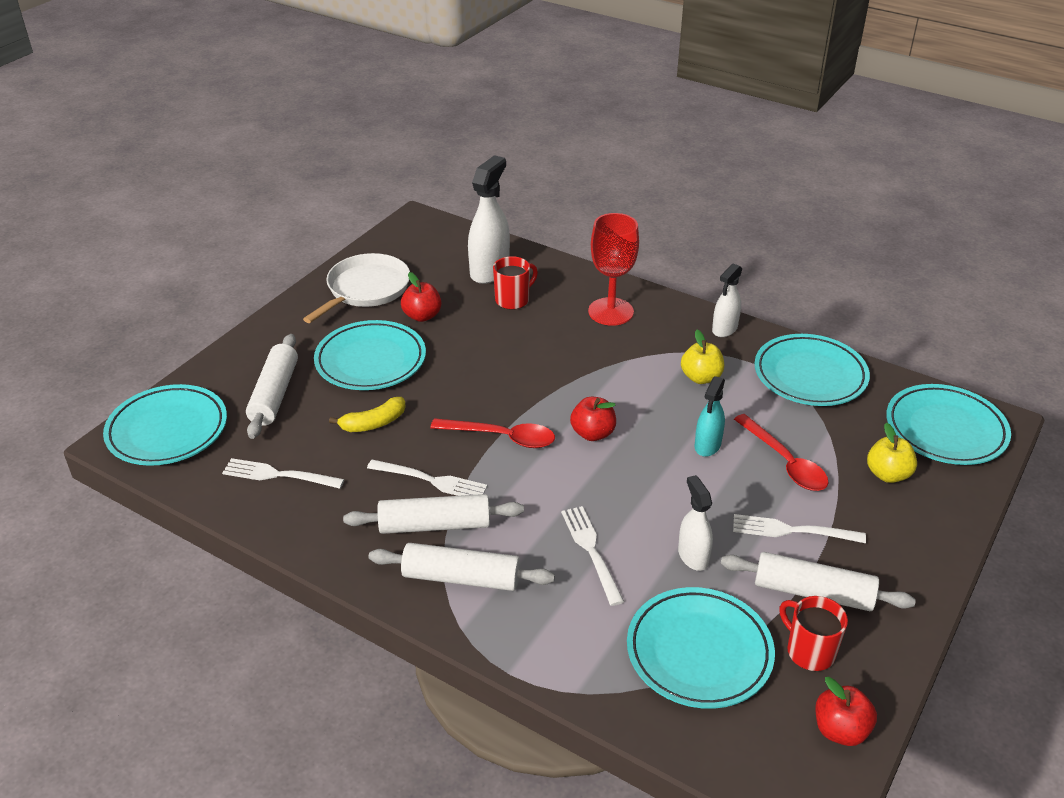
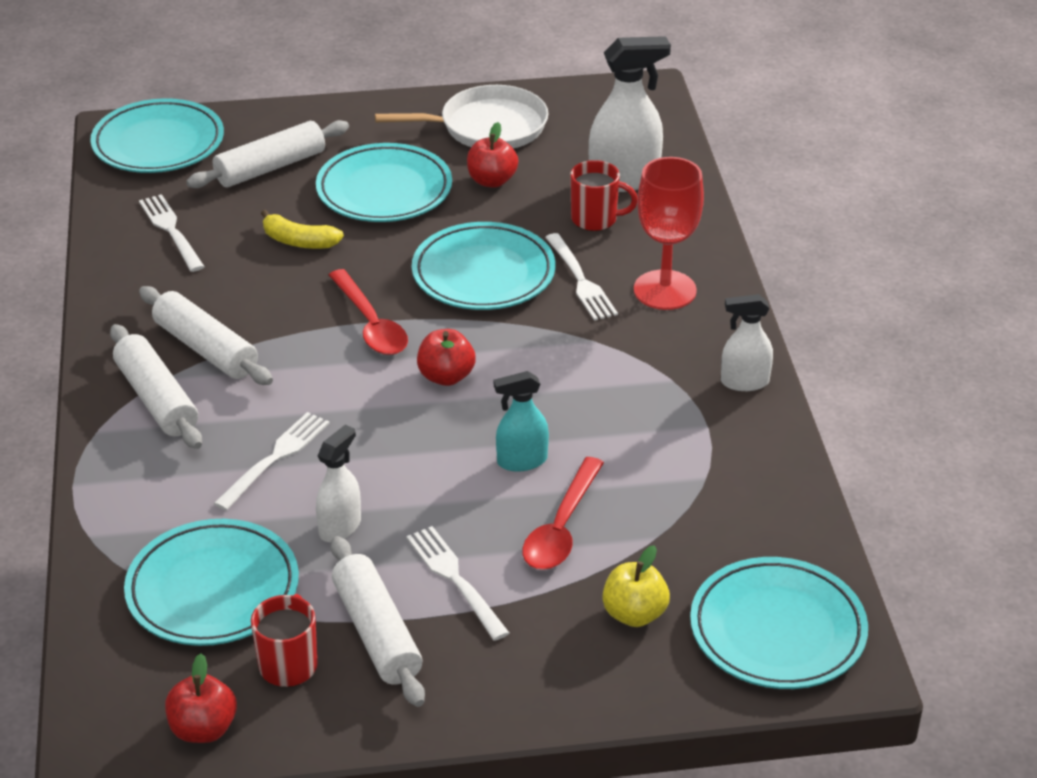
camera: 50 degrees right, 0 degrees up
(431, 480) = (261, 315): white fork -> white fork (580, 280)
(701, 377) = (632, 405): yellow apple -> none
(810, 375) = (743, 482): turquoise plate -> turquoise plate (483, 274)

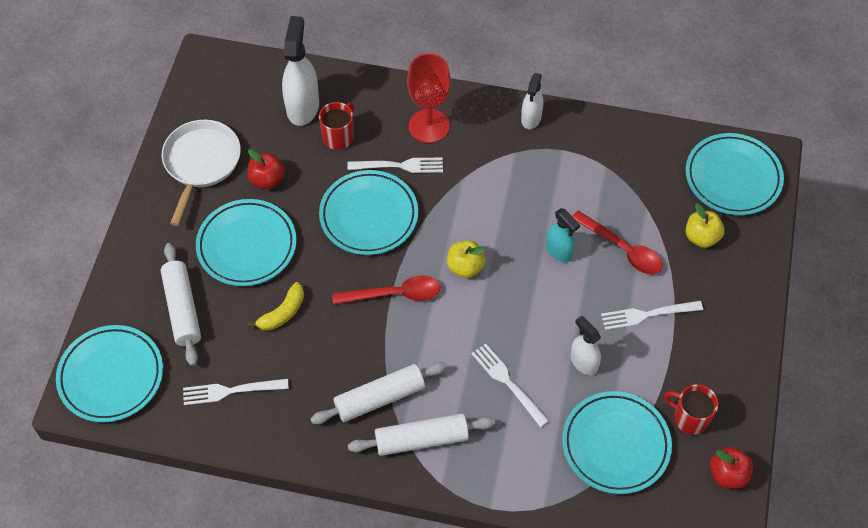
camera: 70 degrees left, 20 degrees up
(377, 633) = (678, 366): white rolling pin -> none
(446, 376) = (465, 267): red apple -> yellow apple
(521, 461) = (559, 251): turquoise spray bottle -> turquoise spray bottle turned 45 degrees counterclockwise

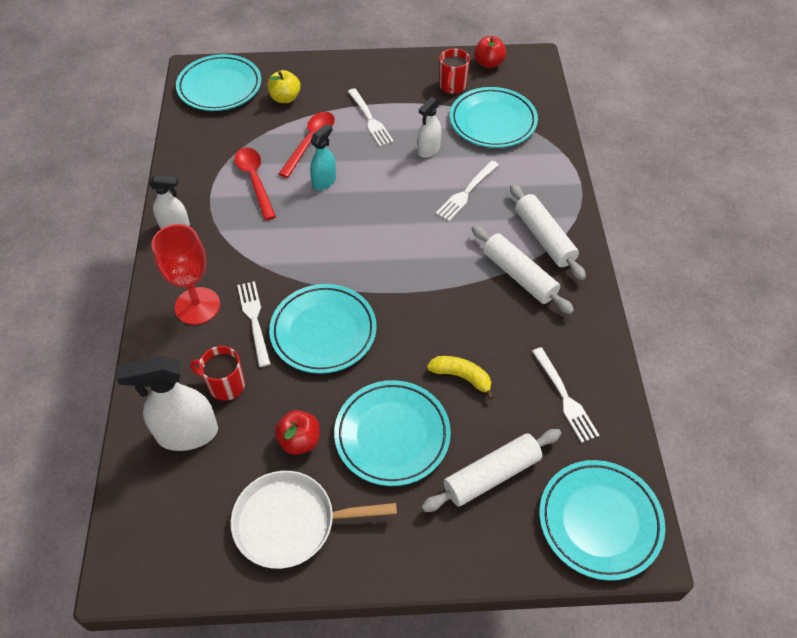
camera: 105 degrees left, 5 degrees down
(394, 294) = (408, 289): red spoon -> red spoon (255, 180)
(465, 267) = (361, 242): yellow apple -> none

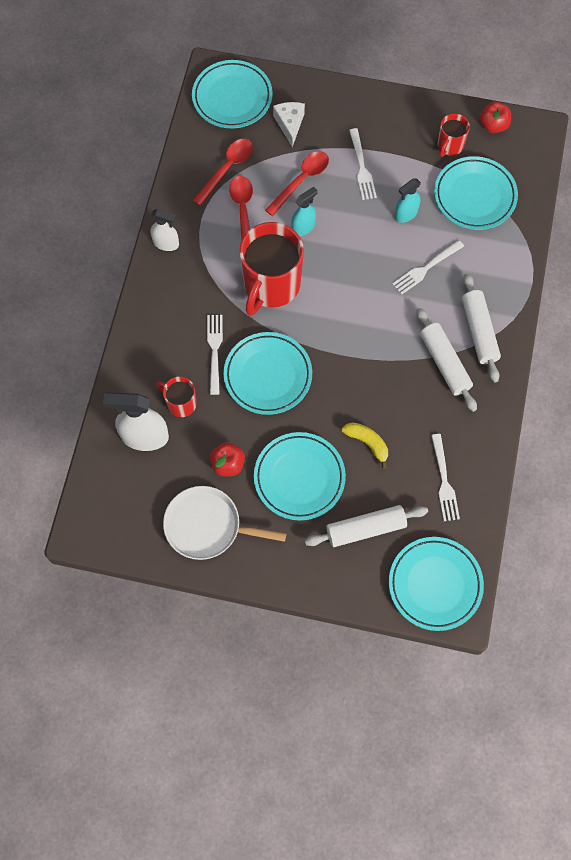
camera: 15 degrees right, 15 degrees up
(197, 306) = (171, 326): red goblet -> none
(228, 147) = (227, 169): none -> red spoon
(285, 98) = (289, 124): yellow apple -> white cheese
(303, 241) = (271, 285): none -> red mug
(428, 150) = (406, 214): white spray bottle -> turquoise spray bottle

